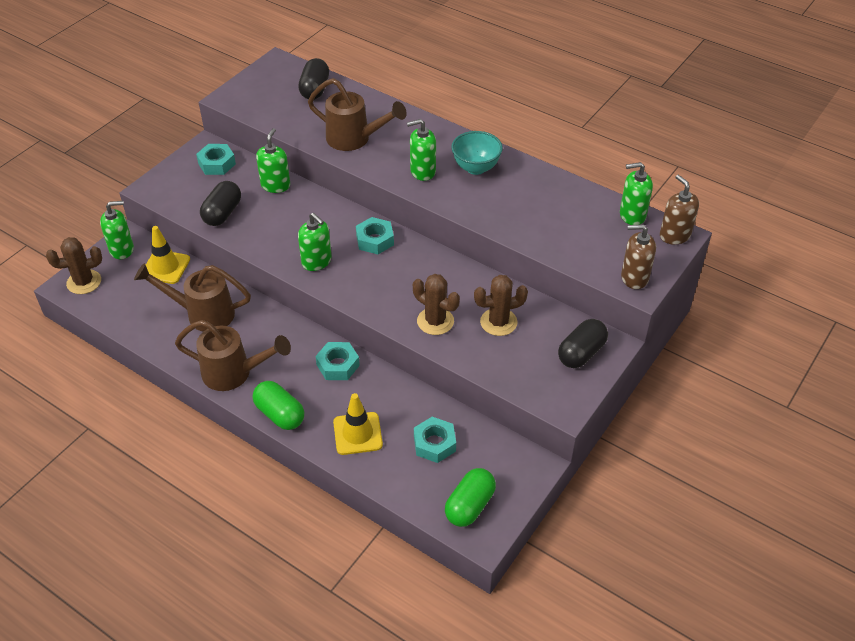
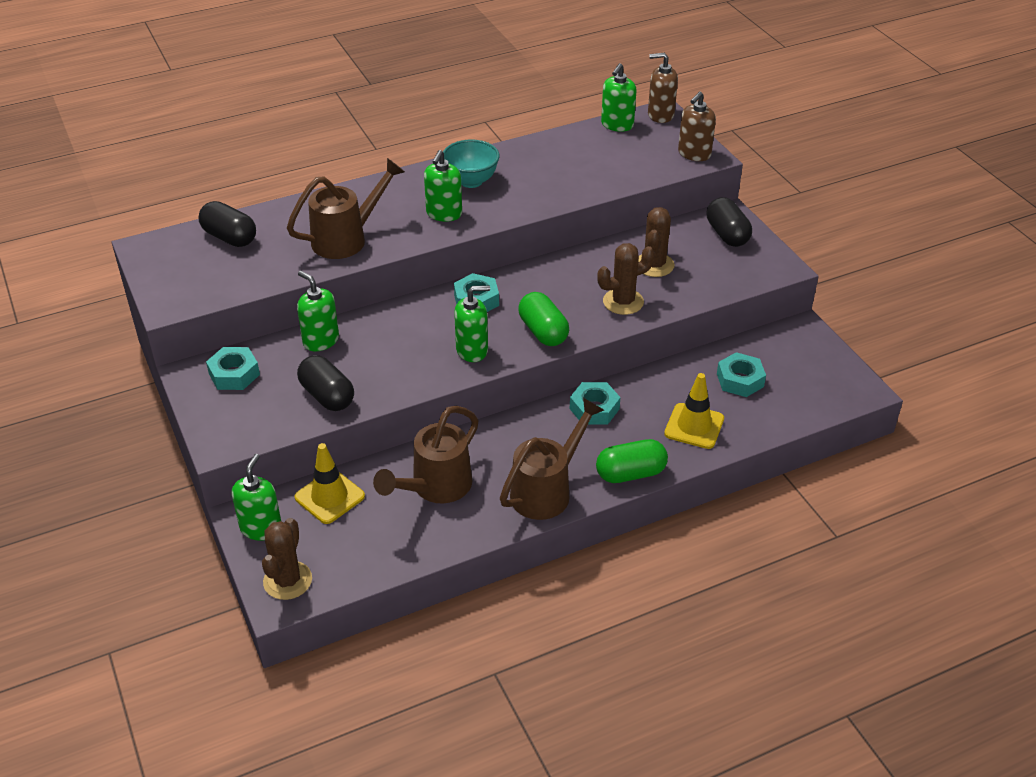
camera: 60 degrees left, 5 degrees down
(469, 506) = (825, 385): green capsule -> green capsule (543, 332)

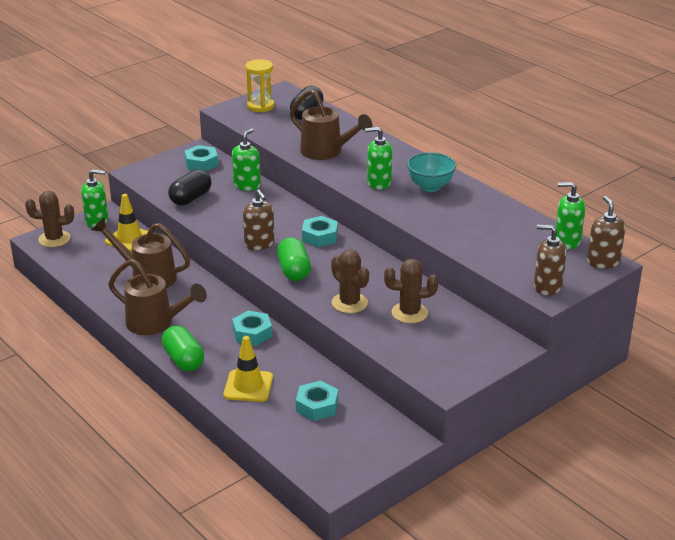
camera: 75 degrees right, 10 degrees down
(180, 273) = (260, 106): none -> yellow hourglass
(472, 350) = (259, 244): green soap dispenser -> brown soap dispenser
(543, 332) = (294, 271): green capsule -> green capsule turned 60 degrees counterclockwise
(727, 234) = (480, 348): black capsule -> none

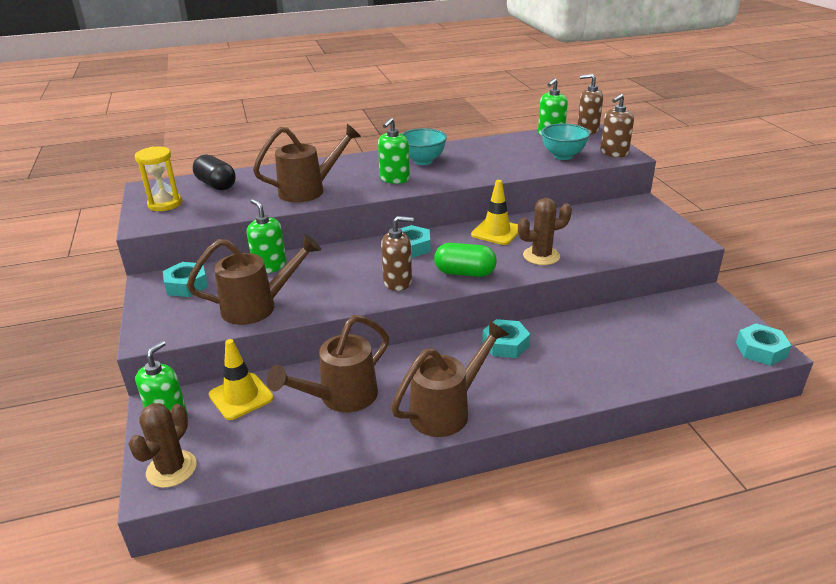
camera: 65 degrees left, 0 degrees up
(183, 360) = (532, 402): green capsule -> none
(190, 198) = (258, 307): black capsule -> brown watering can
(248, 386) = (600, 366): yellow traffic cone -> yellow traffic cone (496, 232)
(317, 406) = (647, 332): turquoise nut -> turquoise nut (760, 350)
(409, 313) = (573, 232): brown cactus -> none
(510, 258) = (563, 156): none -> turquoise bowl

